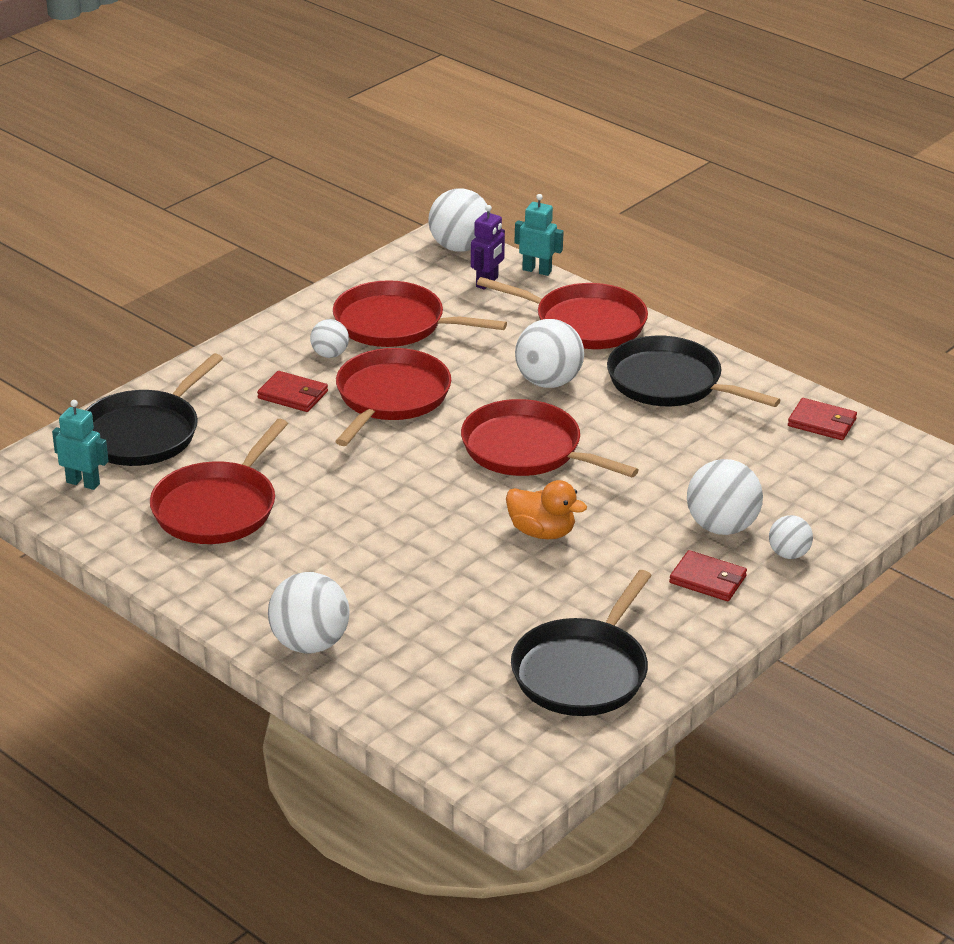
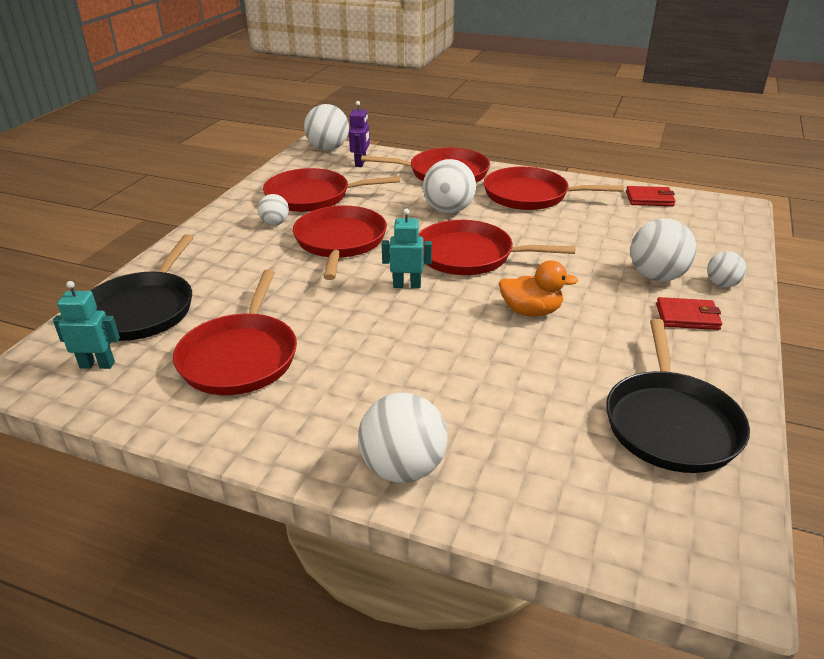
camera: 20 degrees left, 0 degrees up
(293, 395) = (261, 255): red wallet -> none
(537, 270) = (389, 152): turquoise robot -> turquoise robot (407, 285)
(670, 383) = (530, 195): black pan -> red pan

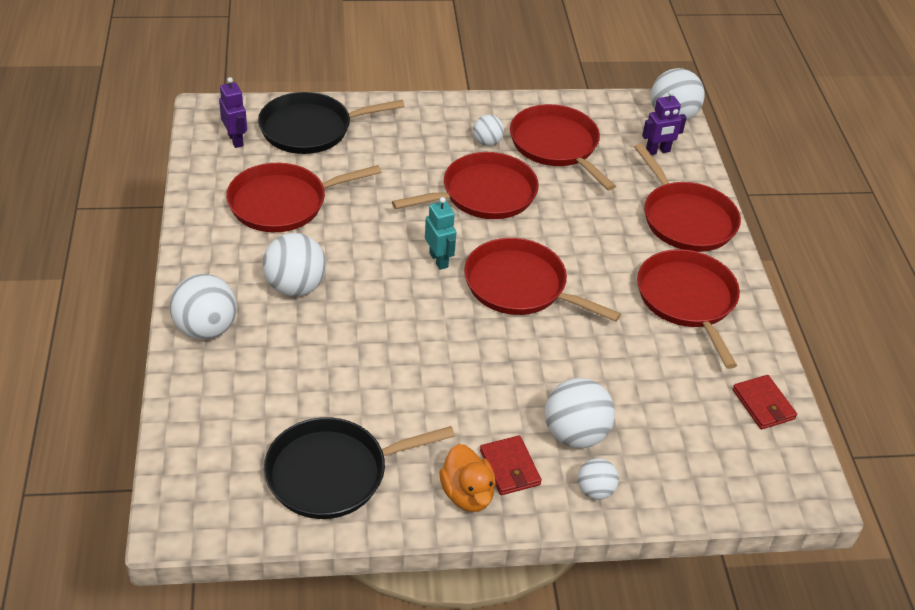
camera: 60 degrees right, 10 degrees up
(97, 364) = (236, 140): turquoise robot -> purple robot
(448, 210) = (601, 246): white ball -> white ball (295, 287)
(469, 255) = (520, 286): red pan -> red pan turned 45 degrees counterclockwise
(531, 311) = (448, 352): orange duck -> orange duck (467, 494)

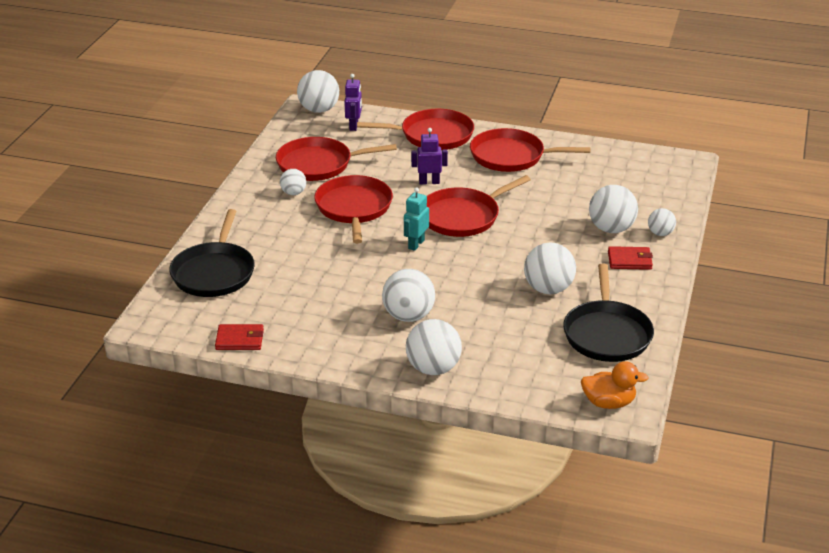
camera: 65 degrees left, 10 degrees down
(236, 140) = (200, 315): purple robot -> purple robot (429, 182)
(283, 203) = (303, 304): red pan -> none
(404, 397) = (548, 289): none -> white ball
(439, 260) = (416, 244): turquoise robot -> turquoise robot turned 60 degrees counterclockwise
(467, 494) = (646, 282): orange duck -> orange duck (608, 403)
(763, 404) = (614, 156): red wallet -> red wallet (240, 340)

